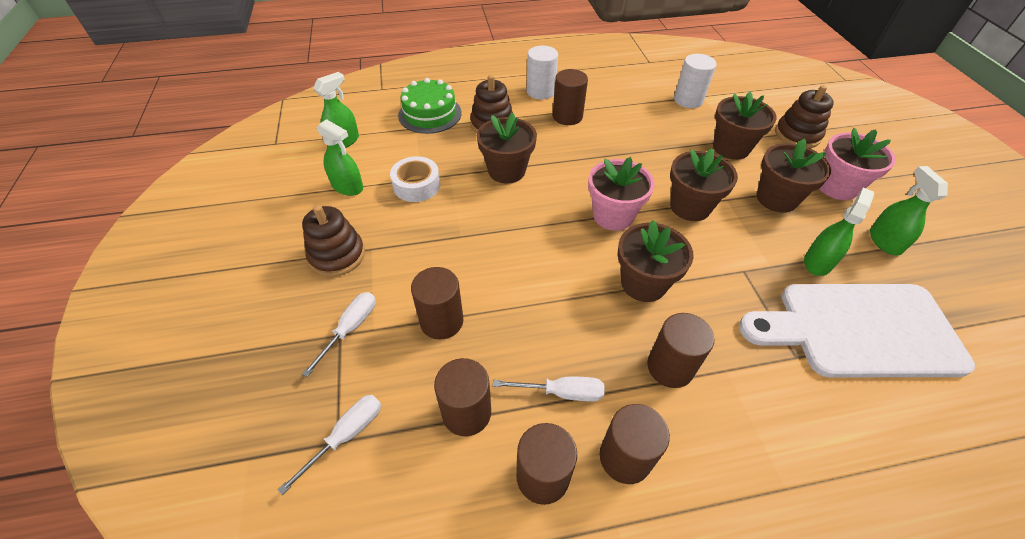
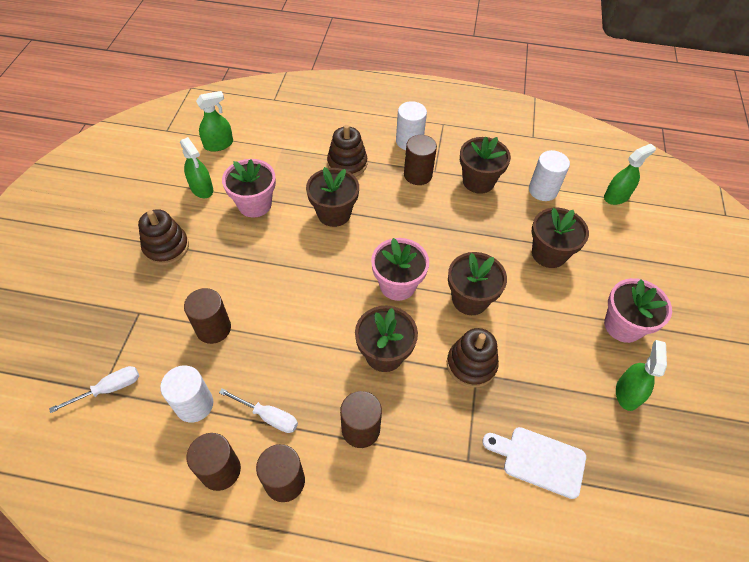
camera: 20 degrees right, 5 degrees up
(350, 328) = (148, 311): white screwdriver -> none
(416, 185) = (254, 204): white tape -> pink flower pot
(430, 114) = (300, 137): green cake -> none
(466, 412) = (194, 404): brown cylinder -> white cylinder
(776, 198) = (555, 318): brown flower pot -> brown flower pot (478, 181)
(797, 135) = (625, 260): brown stacking toy -> brown stacking toy (471, 364)
(818, 262) = (548, 389): green spray bottle -> green spray bottle (616, 196)
(859, 329) = (539, 460): white cutting board -> white cutting board, size x0.54

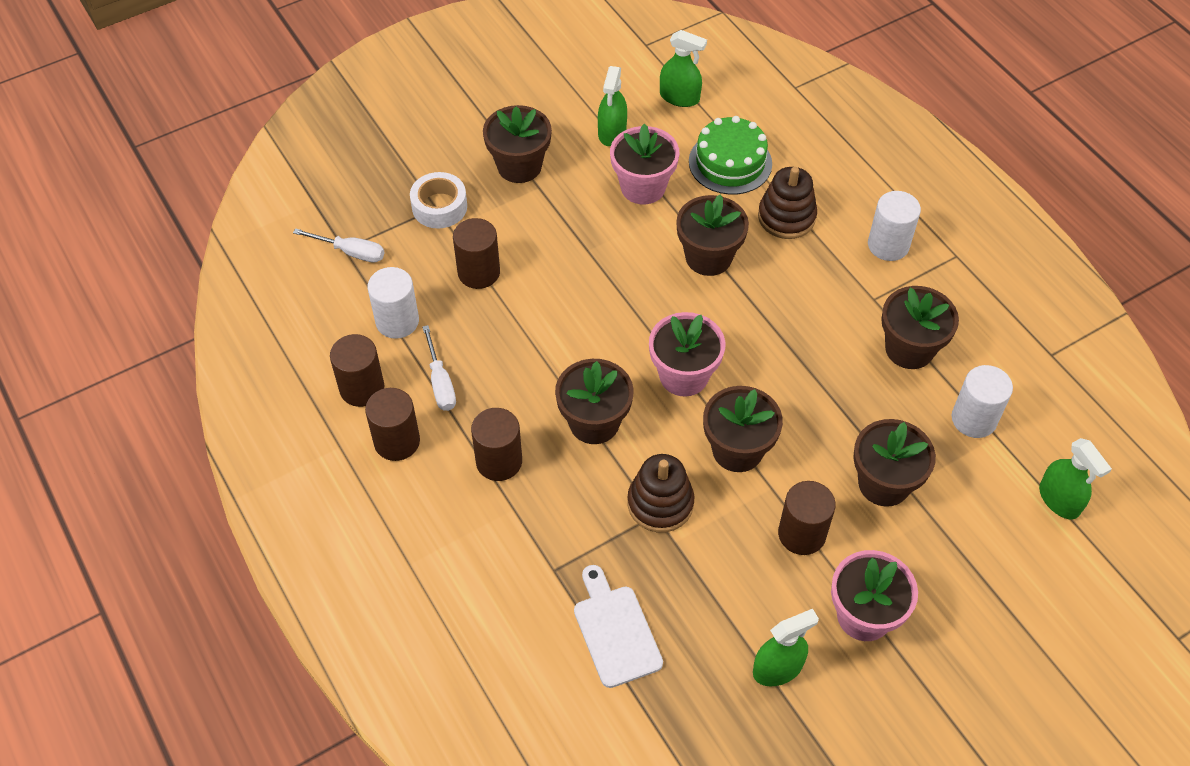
camera: 50 degrees right, 0 degrees up
(141, 310) = (439, 207): none -> white tape
(166, 247) = (519, 166): brown stacking toy -> brown flower pot
(286, 158) = (730, 162): none -> green cake
(418, 175) = (849, 288): brown cylinder -> brown cylinder (802, 534)
(616, 196) = (1059, 500): green spray bottle -> green spray bottle turned 45 degrees clockwise

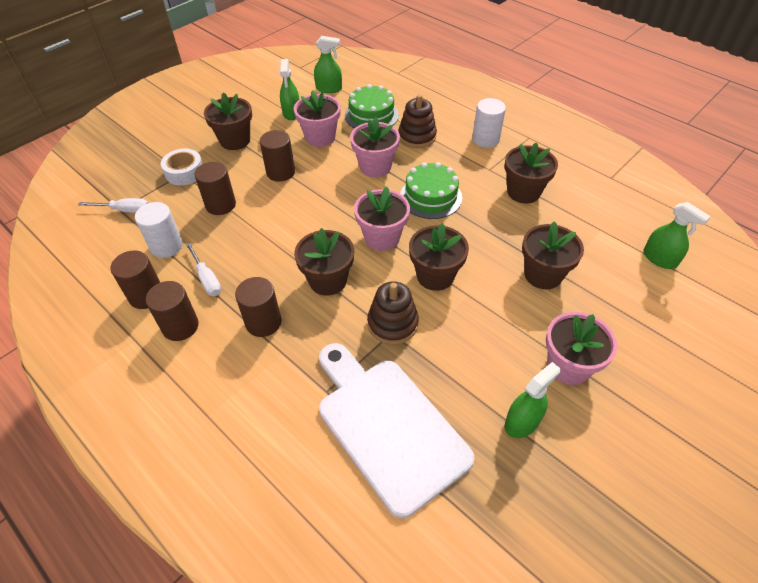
camera: 15 degrees left, 5 degrees down
(615, 631) = (388, 426): white cutting board -> white cutting board, size x1.84
(708, 257) = (375, 167): brown flower pot -> pink flower pot
(772, 326) = (430, 197): none -> green cake
(802, 534) = (501, 320): brown cylinder -> brown cylinder (280, 172)
(974, 419) = (582, 223): white cylinder -> none

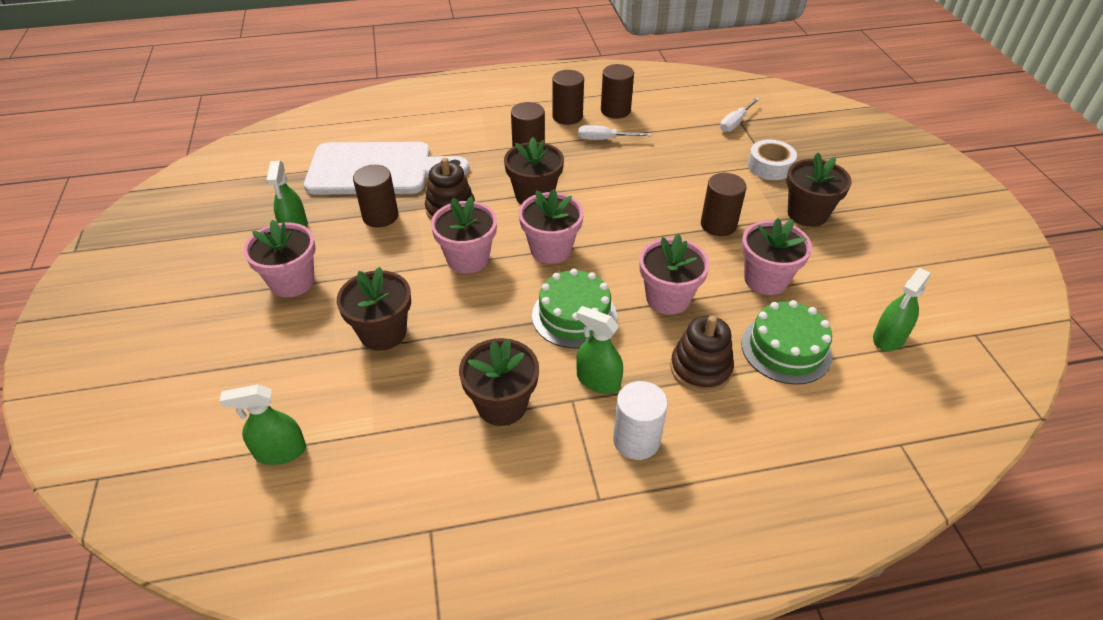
camera: 125 degrees right, 5 degrees down
(166, 246) = (665, 131): white cylinder -> none
(220, 205) = (696, 172): brown cylinder -> brown cylinder (380, 216)
(291, 113) = (841, 277): green spray bottle -> green spray bottle (598, 381)
(435, 276) = (468, 259): brown flower pot -> pink flower pot

